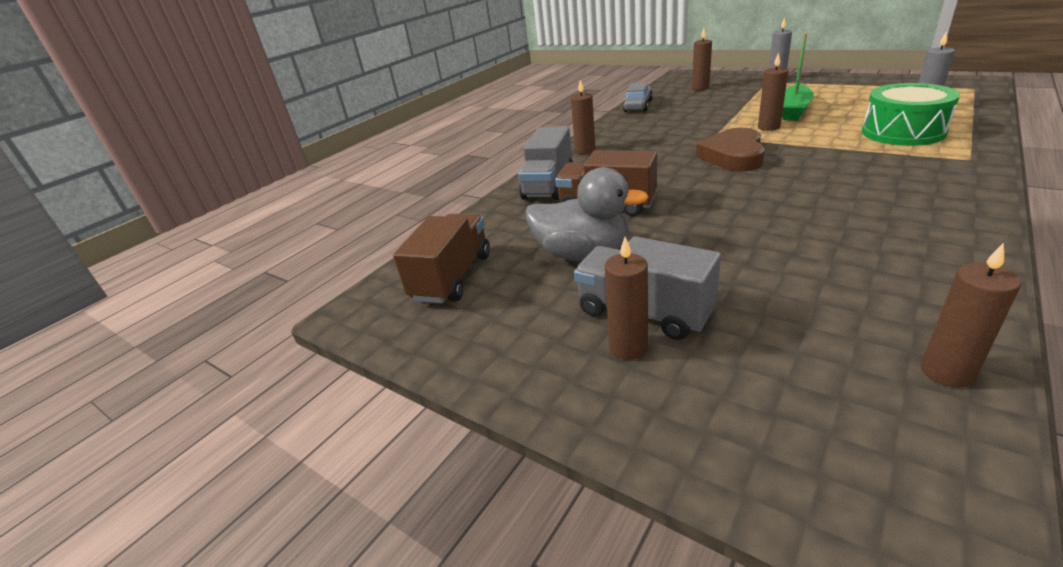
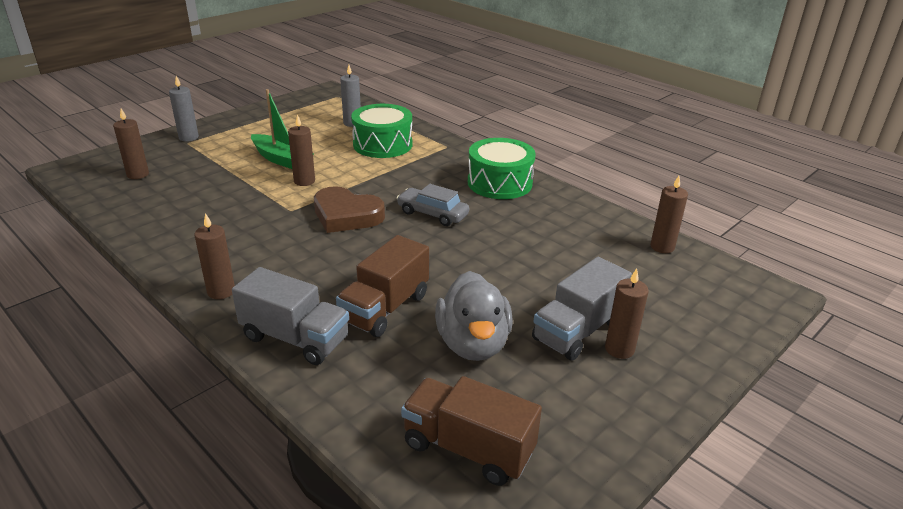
camera: 85 degrees left, 0 degrees up
(583, 254) = (473, 344): grey duck -> grey duck turned 150 degrees clockwise
(638, 106) = (127, 223): grey car -> grey car (432, 214)
(929, 207) = (499, 183): none -> green drum

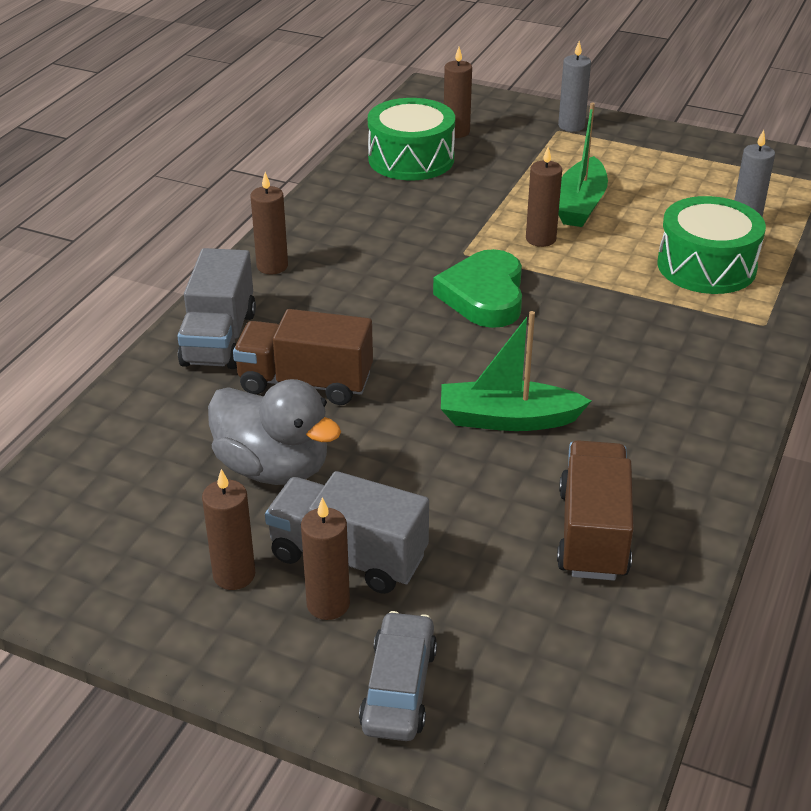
camera: 70 degrees right, 5 degrees up
(346, 215) = (484, 296): brown heart -> green heart
(432, 214) = (546, 363): grey car -> grey car (399, 688)
(468, 448) = (98, 504): brown truck -> brown truck (593, 533)
(473, 344) = (273, 468): grey duck -> grey duck turned 120 degrees counterclockwise
(477, 240) = (507, 419): none -> green boat
(499, 183) = (694, 404): green drum -> green drum (411, 159)
(662, 247) = (638, 624): brown candle -> brown candle (234, 575)

